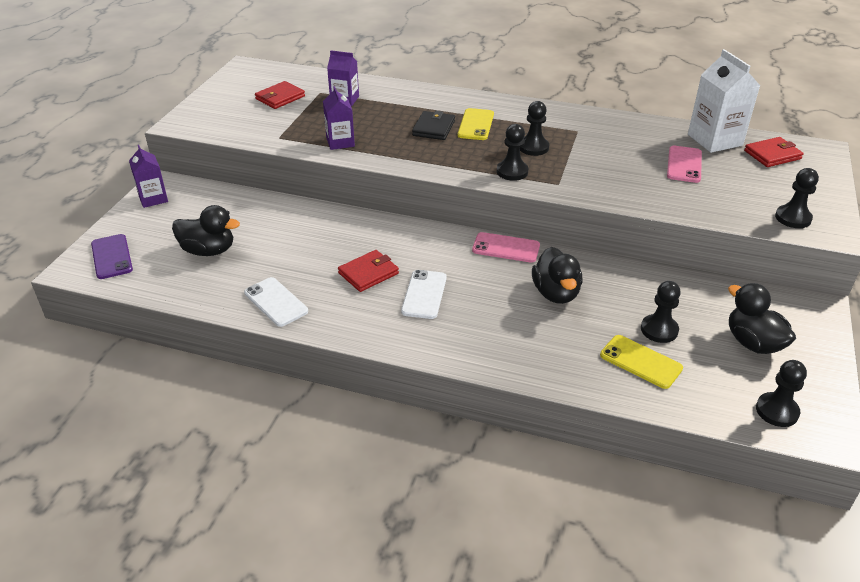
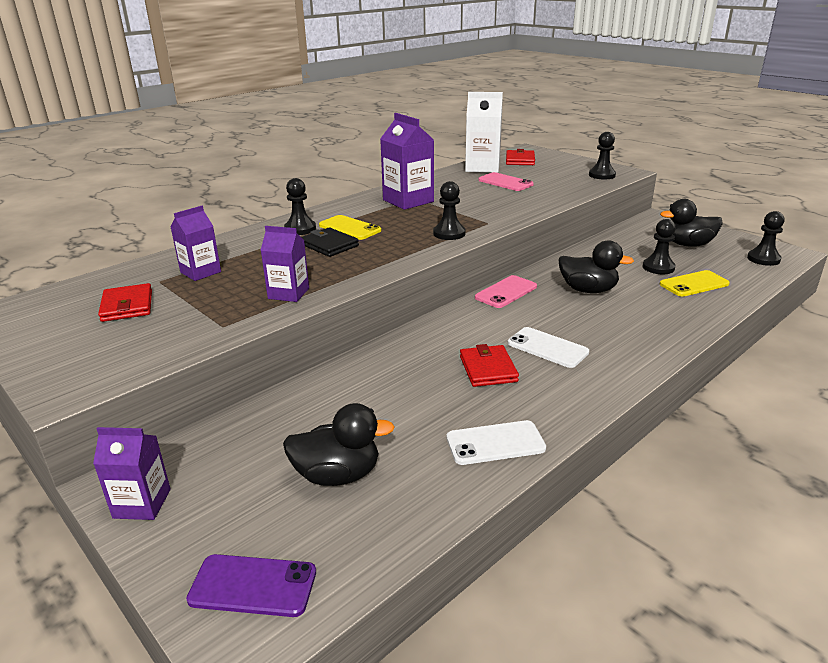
camera: 60 degrees left, 10 degrees down
(208, 251) = (337, 475): black duck -> black duck turned 45 degrees clockwise
(533, 147) = (420, 217): black pawn -> black pawn (300, 229)
(567, 130) = (408, 201): none -> purple carton

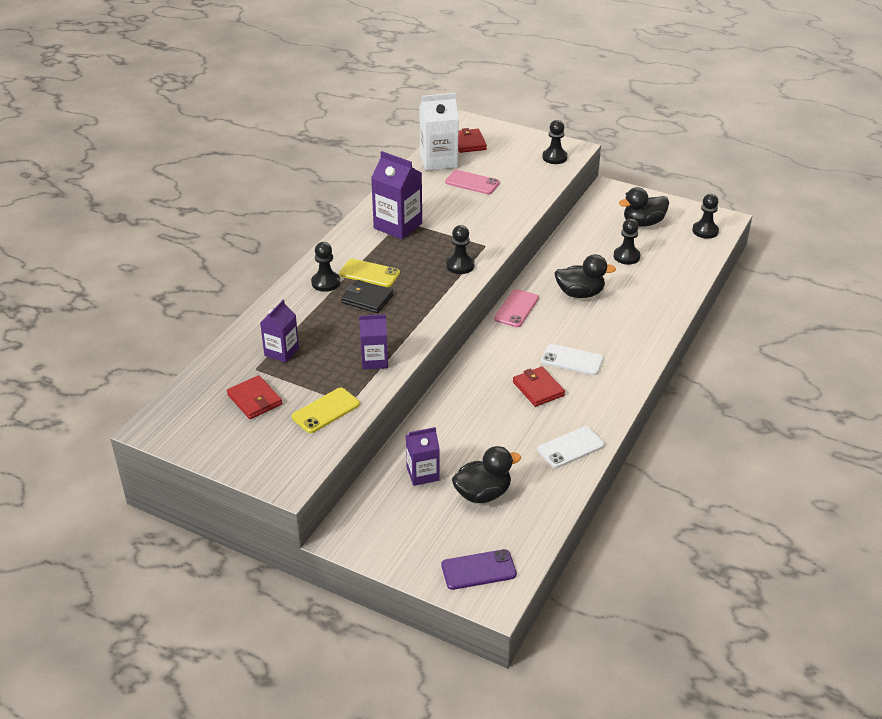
camera: 20 degrees left, 10 degrees up
(142, 503) = (371, 543): purple carton -> purple carton (422, 474)
(694, 284) = (658, 271): yellow phone -> yellow phone (326, 411)

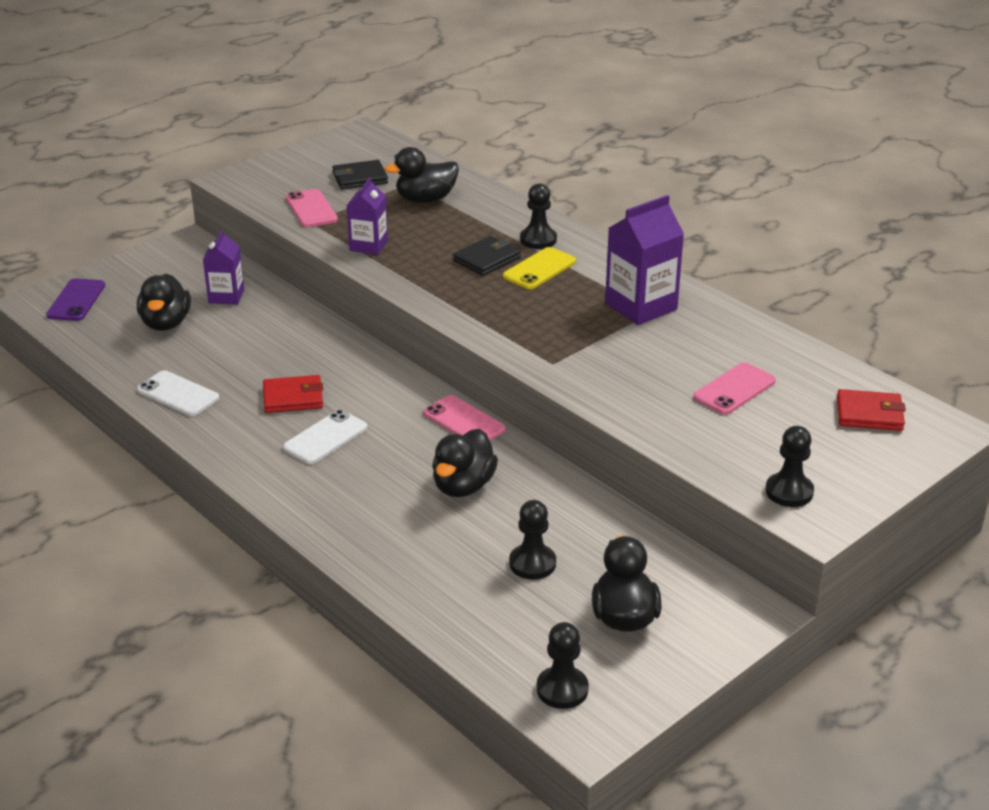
camera: 110 degrees right, 5 degrees down
(255, 400) = (360, 178): red wallet -> black wallet
(281, 352) = (425, 199): purple carton -> black duck
(326, 411) = (311, 209): yellow phone -> pink phone
(438, 161) = (816, 373): white carton -> none
(460, 265) = (516, 333): black pawn -> none
(571, 447) = (178, 394): white phone -> white phone turned 45 degrees counterclockwise

